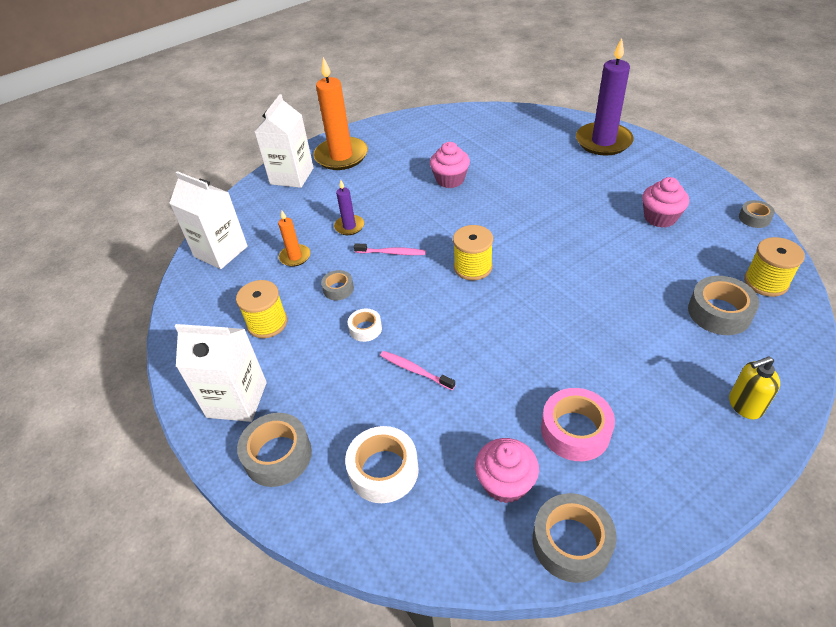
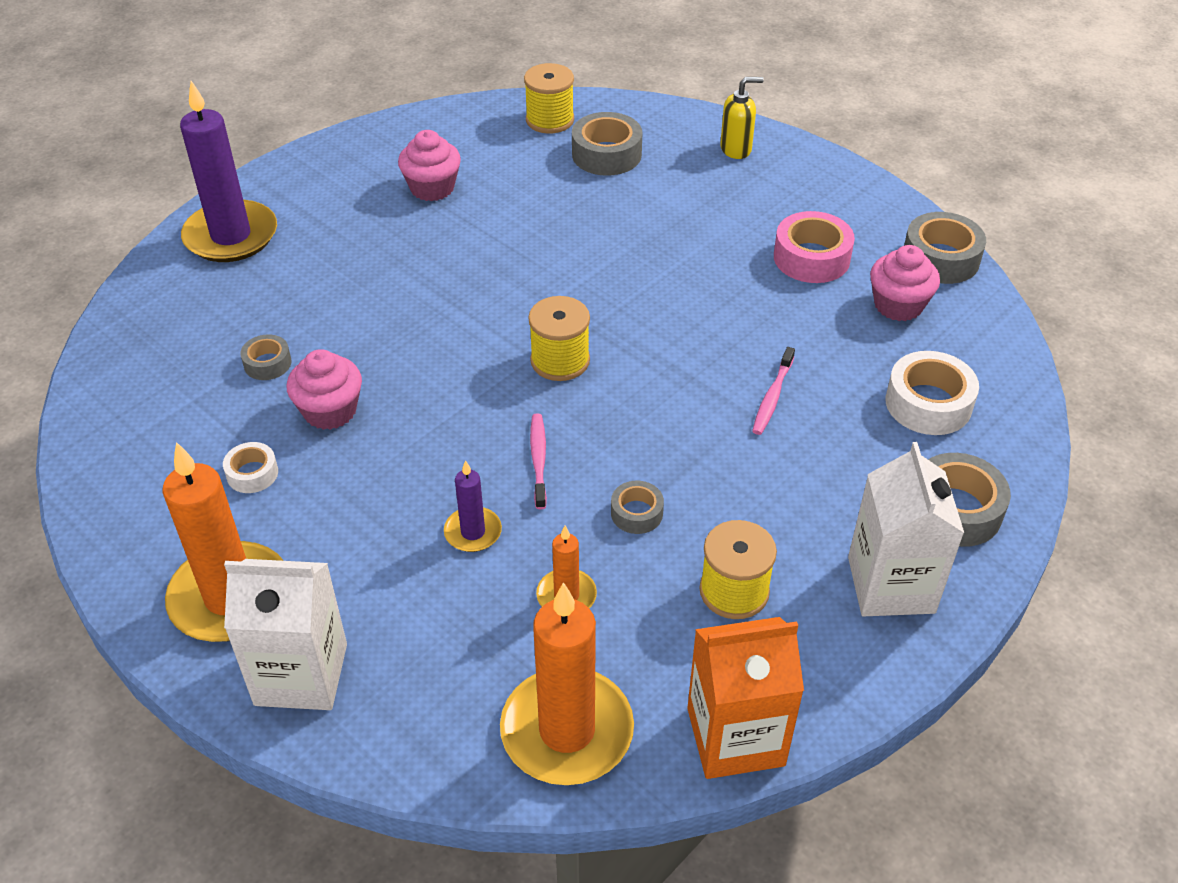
camera: 105 degrees left, 0 degrees up
(183, 309) = (735, 736): none -> orange carton
(221, 251) = (567, 730): white carton -> orange candle
(365, 329) = (713, 462): white tape -> white tape (252, 473)
(744, 405) = (736, 149): yellow soap dispenser -> yellow soap dispenser turned 75 degrees counterclockwise
(754, 218) = (430, 116): grey tape -> grey tape (267, 363)

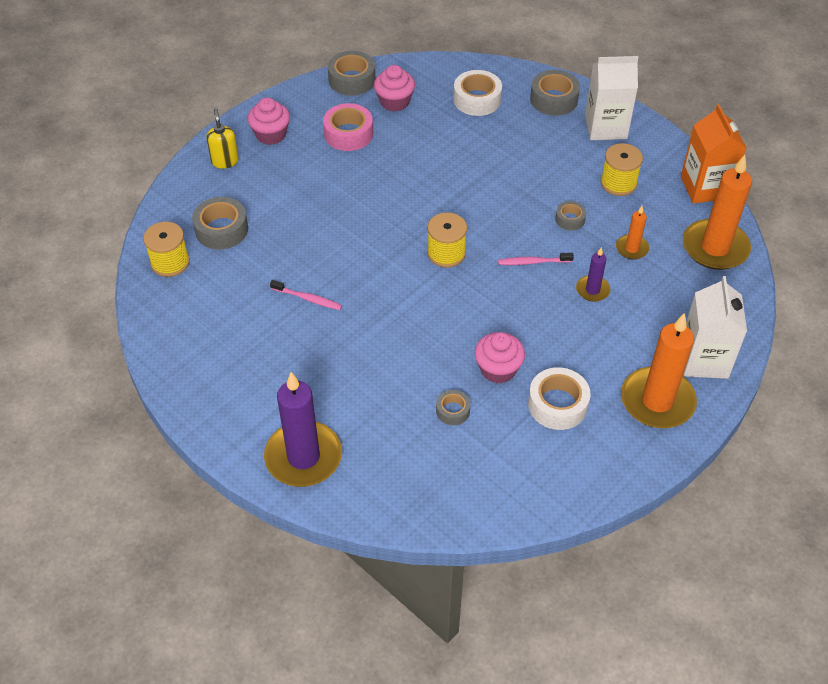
camera: 90 degrees left, 5 degrees up
(252, 473) = (557, 404): white tape -> white tape, size x1.76
(432, 188) = (252, 331): pink cupcake -> pink cupcake (271, 134)
(772, 397) = (475, 160): pink toothbrush -> pink toothbrush (308, 299)

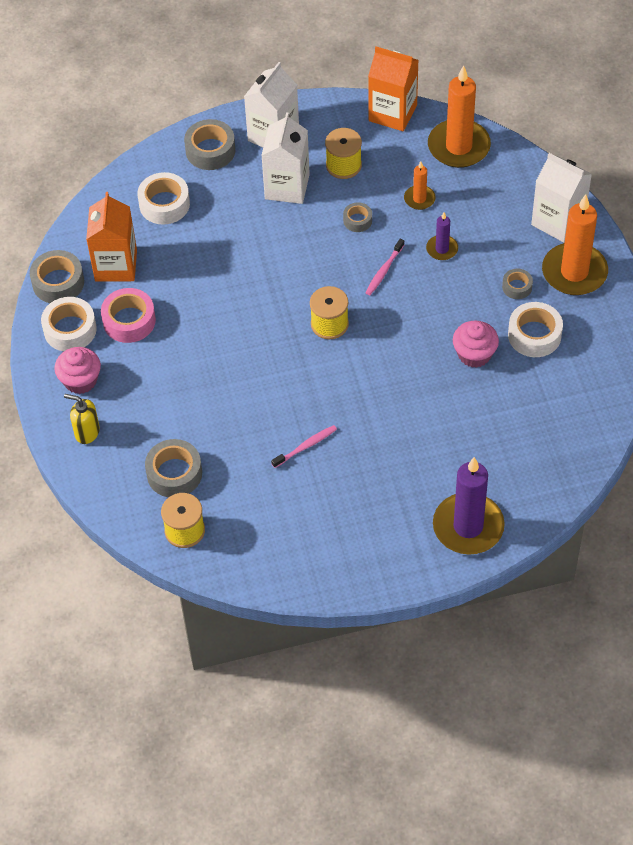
camera: 55 degrees left, 5 degrees up
(313, 106) = (70, 330): none -> white tape
(394, 102) = (116, 265): pink cupcake -> orange carton
(453, 411) = (493, 405): grey tape -> grey tape (517, 287)
(562, 160) = (287, 187): none -> white carton

